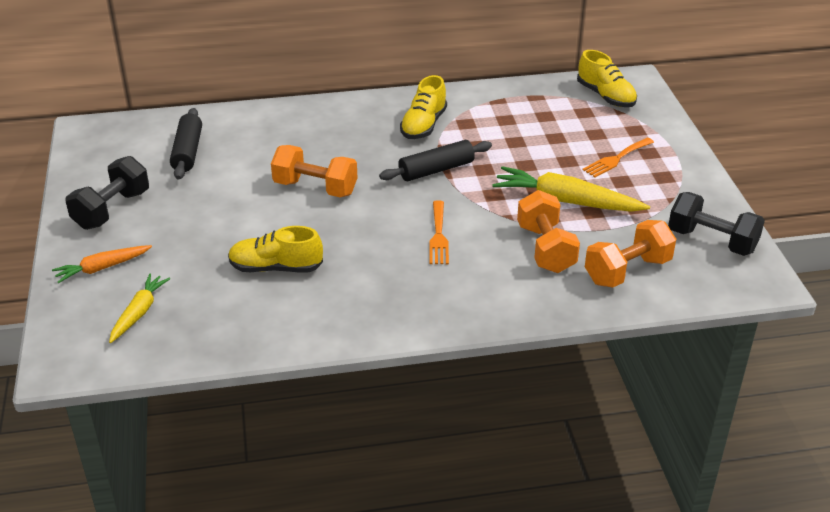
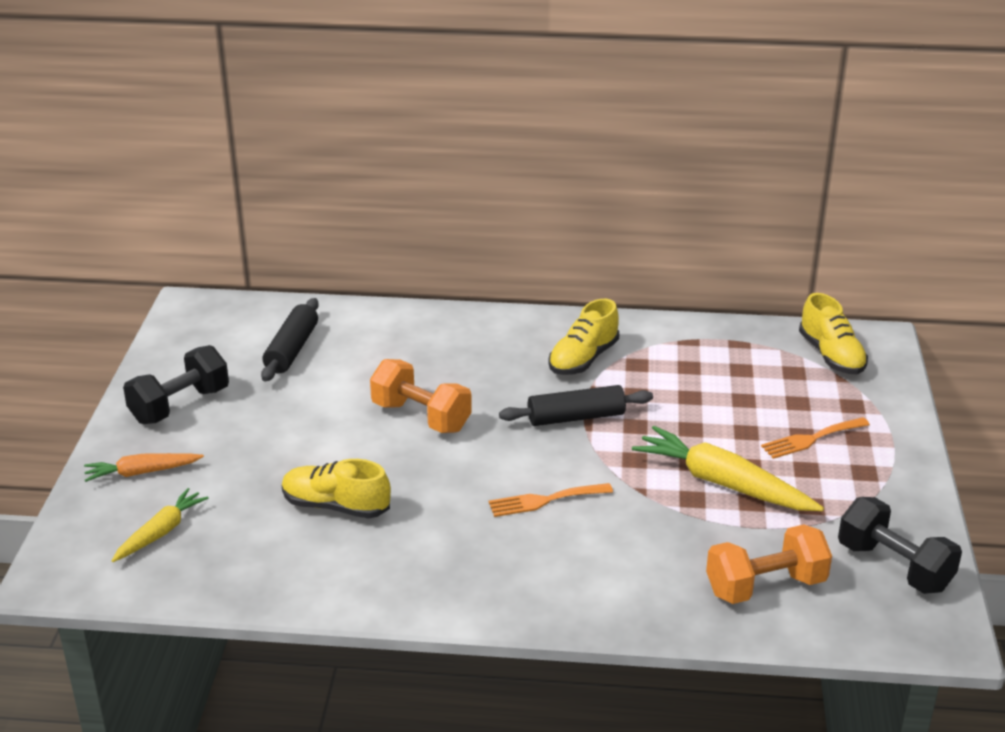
camera: 15 degrees right, 5 degrees down
(438, 236) = (545, 500): orange fork -> orange fork turned 60 degrees clockwise
(545, 249) = (672, 539): orange dumbbell -> none

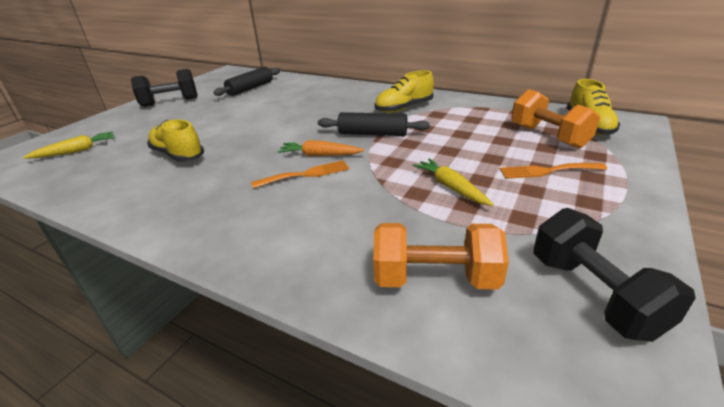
camera: 25 degrees right, 0 degrees up
(142, 472) = (111, 124): orange carrot -> orange carrot (320, 155)
(421, 417) = (280, 121): orange dumbbell -> orange dumbbell (548, 136)
(545, 500) = (306, 174): orange fork -> orange fork turned 150 degrees clockwise
(723, 483) = (450, 187): yellow carrot -> yellow carrot, size x0.59

